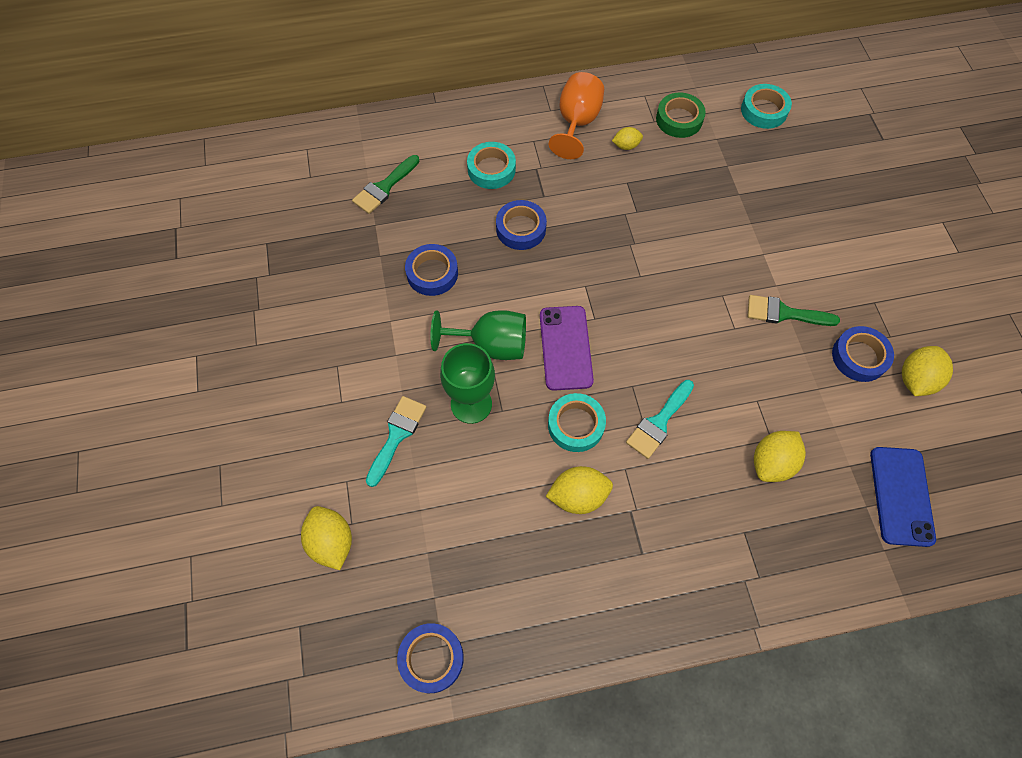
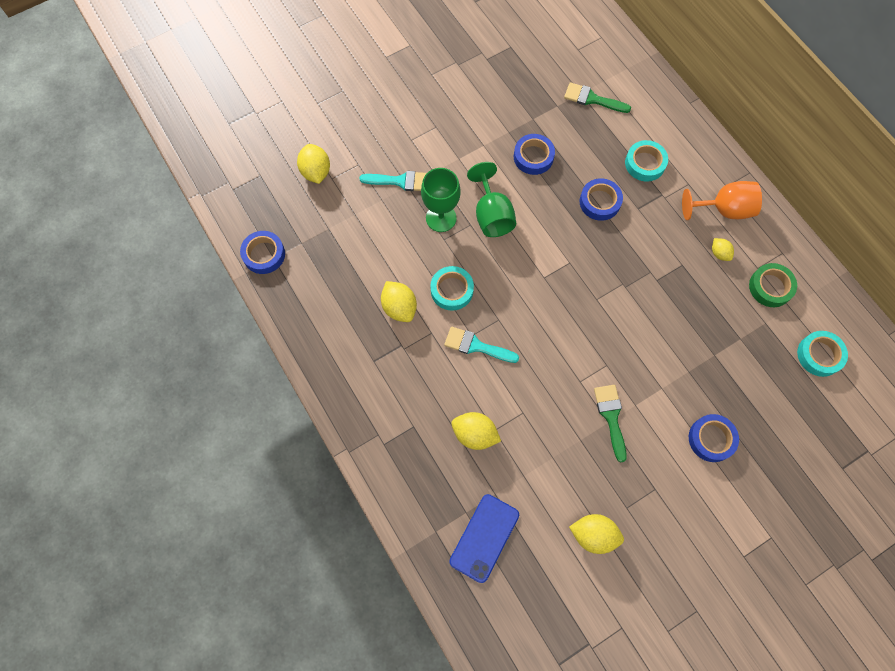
camera: 70 degrees right, 5 degrees up
(331, 542) = (316, 172): yellow lemon -> yellow lemon turned 60 degrees counterclockwise
(565, 348) = (510, 265): purple phone -> none
(859, 357) = (595, 485): blue tape -> blue tape (711, 439)
(901, 496) = (484, 538): blue phone -> blue phone turned 45 degrees counterclockwise

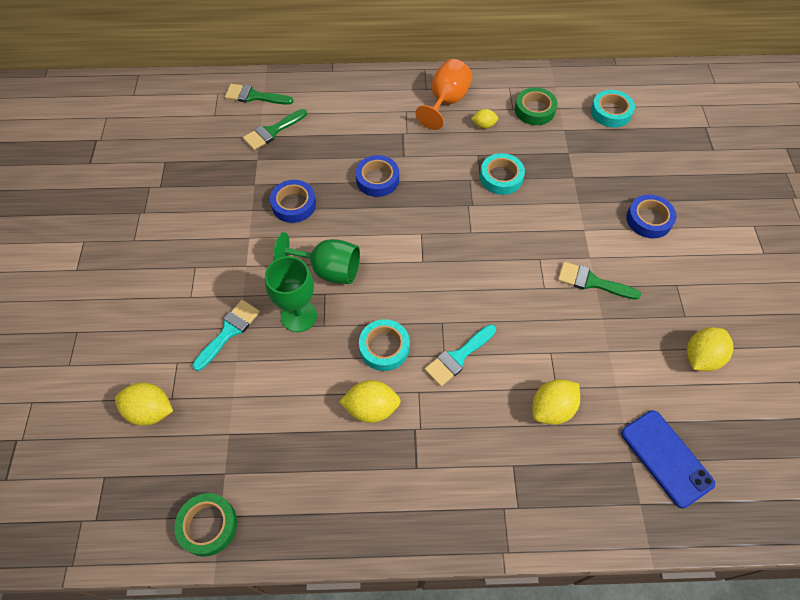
camera: 60 degrees left, 10 degrees down
(264, 254) = (208, 525): blue tape -> green tape
(618, 64) = (254, 96): none -> green brush
(645, 163) = (365, 129): turquoise tape -> turquoise tape (501, 177)

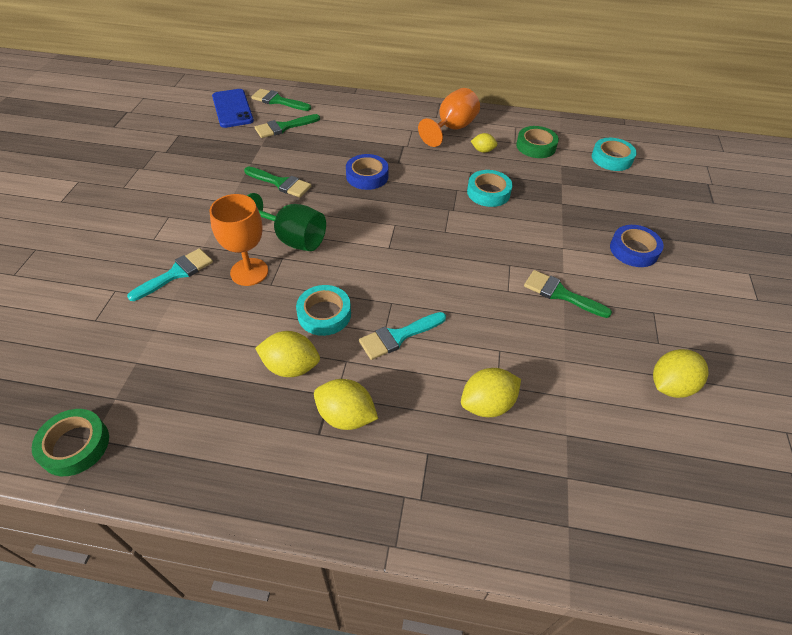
camera: 10 degrees right, 10 degrees down
(150, 411) = (69, 327): yellow lemon -> yellow lemon (346, 416)
(294, 204) = (281, 183): blue tape -> green brush
(298, 316) = (249, 272): green goblet -> orange goblet
(666, 458) = (610, 482): blue phone -> blue phone (232, 109)

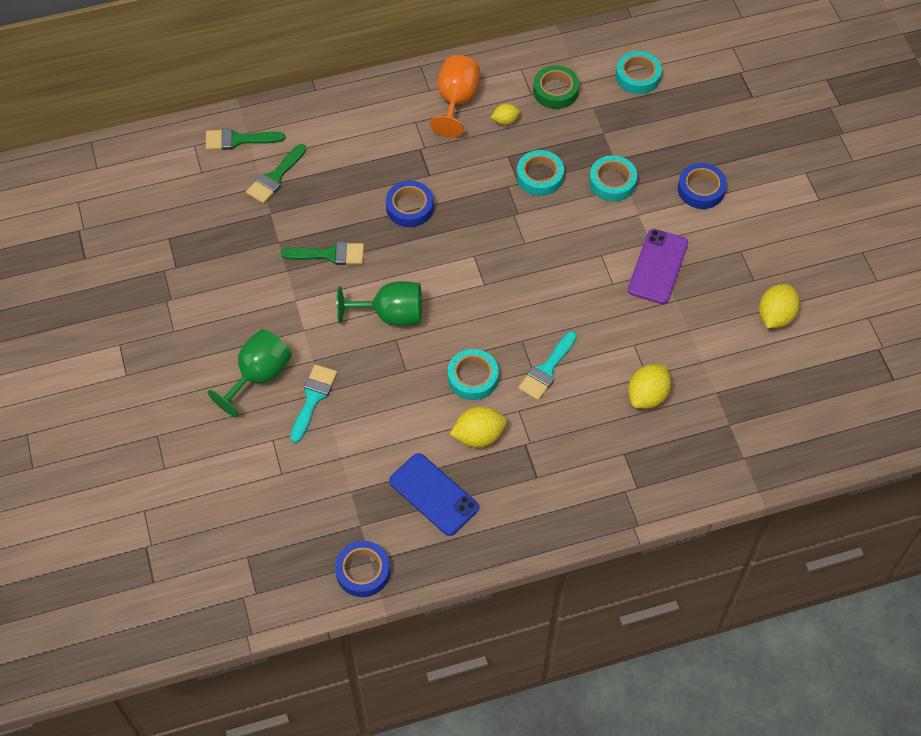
camera: 25 degrees left, 10 degrees up
(75, 445) = (363, 571): green tape -> blue tape
(151, 240) = (258, 376): none -> green goblet
(232, 109) = (196, 174): blue phone -> blue phone (433, 494)
(249, 272) = (377, 367): orange goblet -> none
(346, 416) = (548, 454): yellow lemon -> none
(551, 217) = (612, 182): none -> turquoise tape
(560, 294) = (658, 267): green brush -> purple phone

